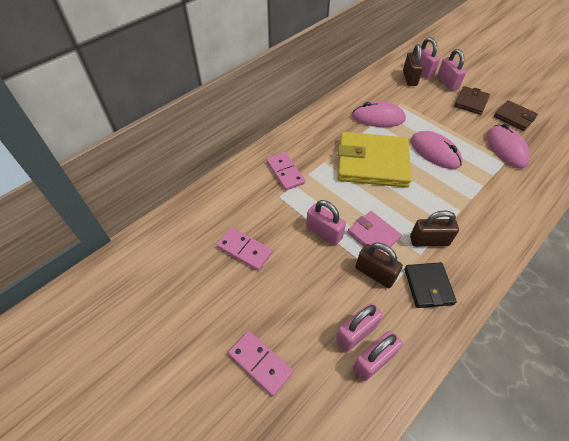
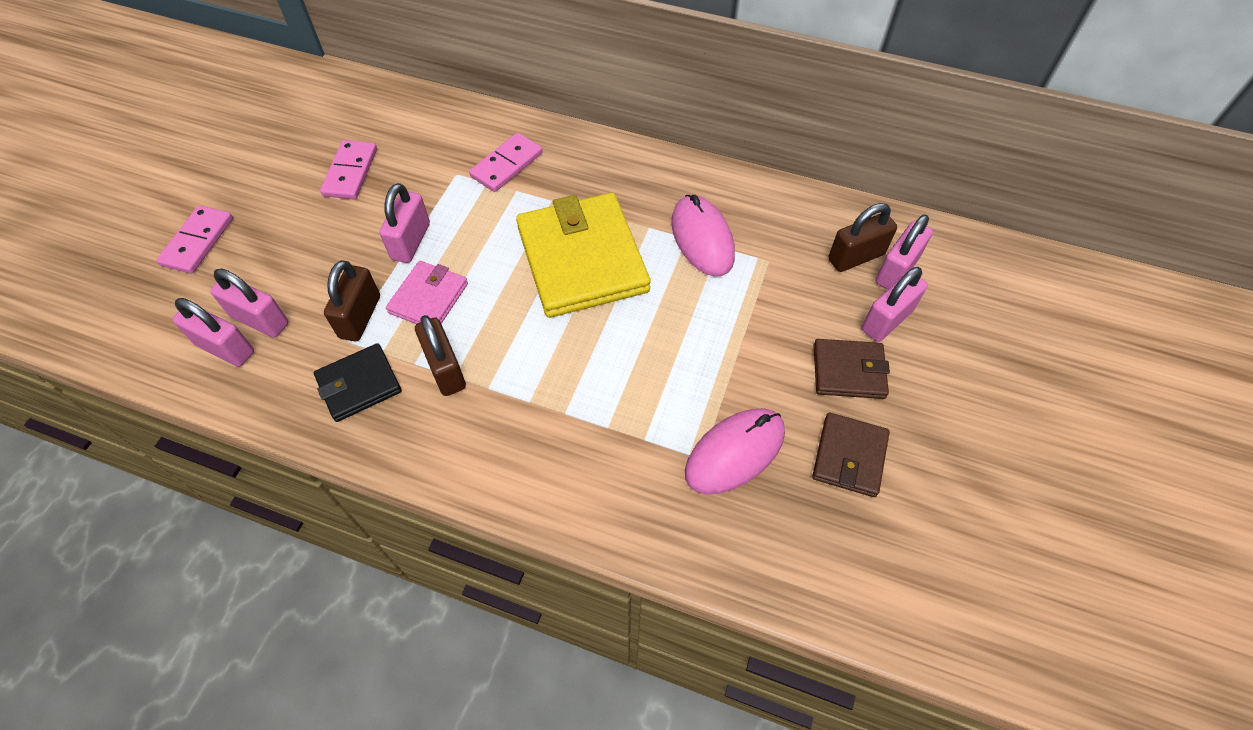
camera: 65 degrees right, 5 degrees up
(434, 152) = (657, 338): pink mouse -> none

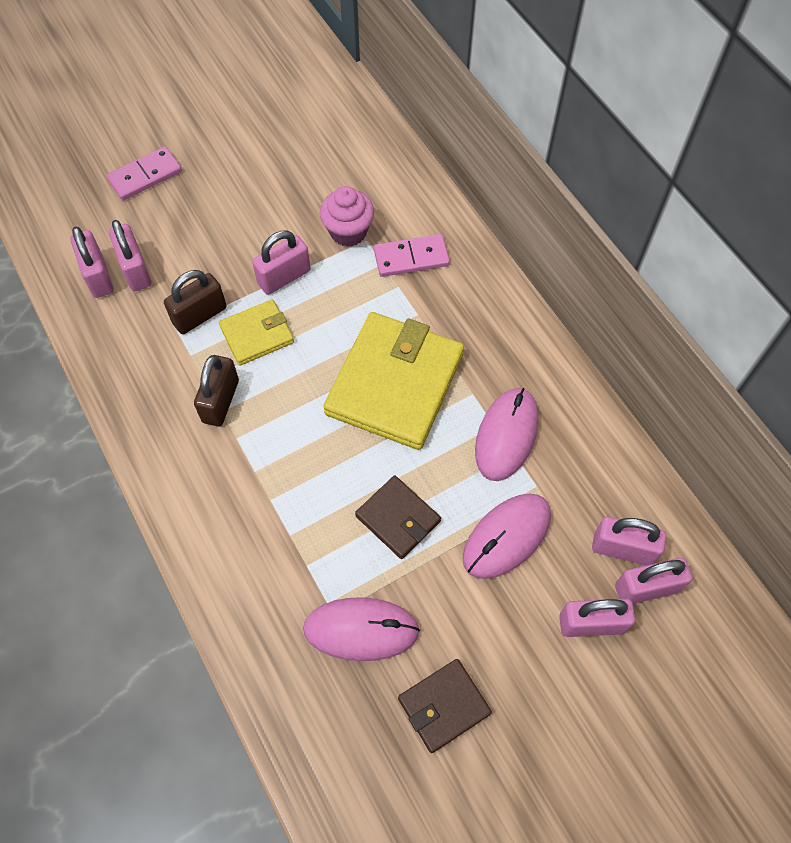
camera: 40 degrees right, 5 degrees up
(350, 172) = (291, 186): pink domino -> none
(359, 384) = (156, 369): black wallet -> none
(429, 298) = (257, 334): pink wallet -> yellow wallet
(435, 177) = (348, 232): none -> pink cupcake
(772, 306) = (506, 537): none -> pink mouse
(848, 371) = (513, 640): brown wallet -> brown wallet (398, 518)
(856, 257) = (622, 549): brown padlock -> pink padlock

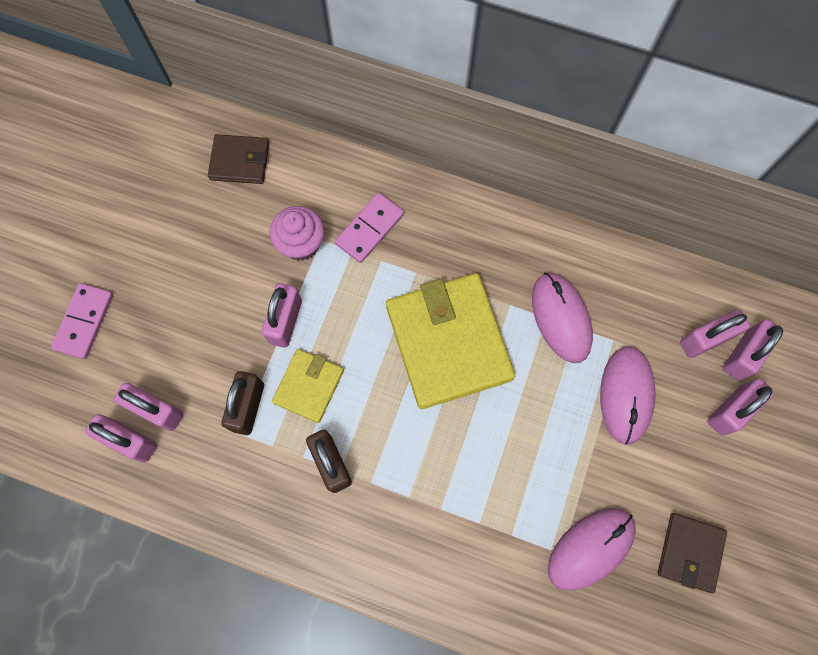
camera: 40 degrees left, 10 degrees up
(398, 518) = (542, 444): brown wallet -> brown wallet (240, 161)

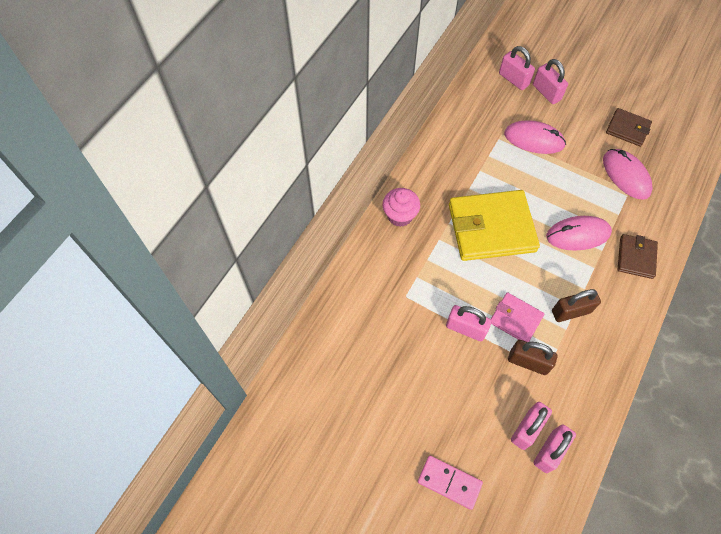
camera: 80 degrees left, 10 degrees down
(240, 161) = (329, 346): brown wallet -> brown wallet (636, 257)
(301, 244) = (406, 310): pink cupcake -> pink cupcake (400, 216)
(309, 386) = (515, 319): yellow wallet -> pink wallet
(369, 229) = (401, 263): pink domino -> none
(561, 318) = (481, 163): pink mouse -> pink mouse (578, 235)
(705, 339) = (502, 94): pink padlock -> none

